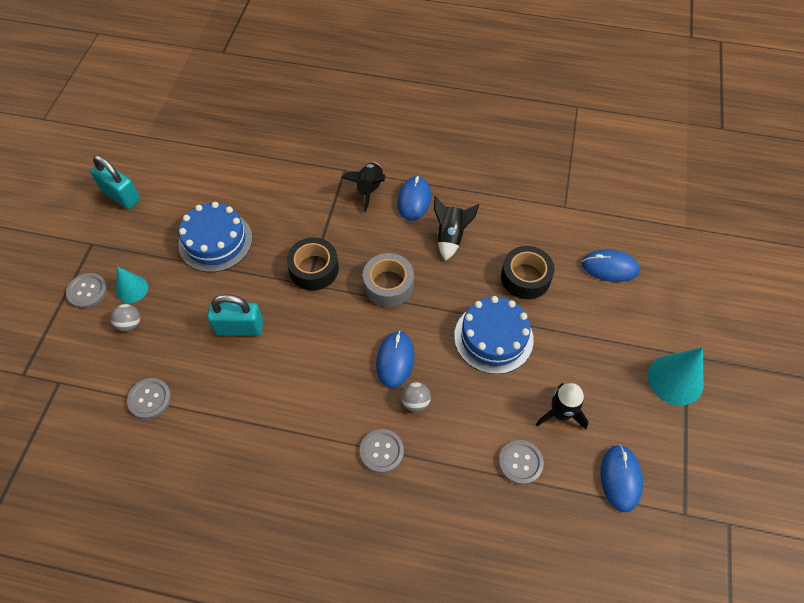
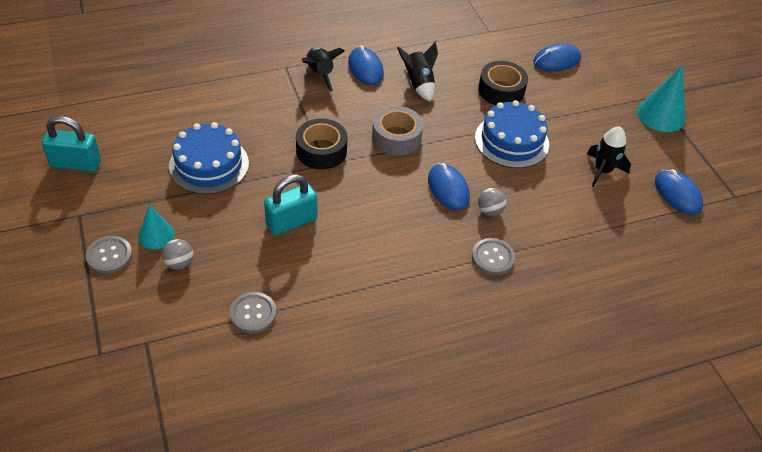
camera: 35 degrees left, 10 degrees down
(520, 462) = (602, 216): grey button -> none

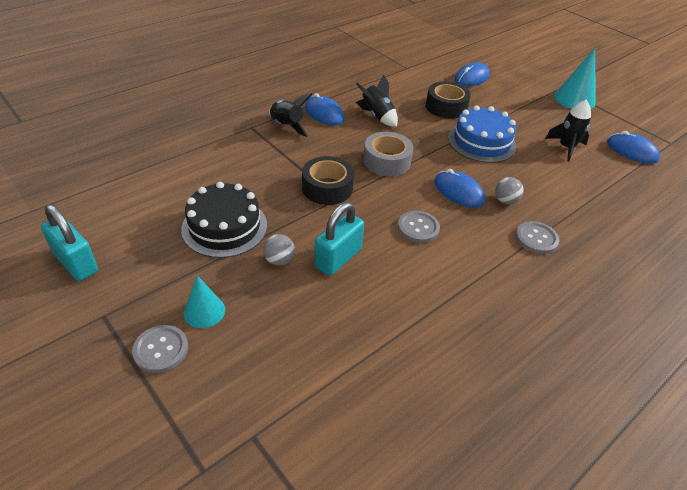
camera: 20 degrees left, 5 degrees down
(76, 164) = (76, 263): turquoise padlock -> turquoise padlock turned 60 degrees clockwise
(179, 263) = (246, 334): grey ball -> grey ball (279, 260)
(209, 165) = (224, 227): blue cake -> black cake
(253, 313) = (354, 362): grey button -> grey button (418, 228)

